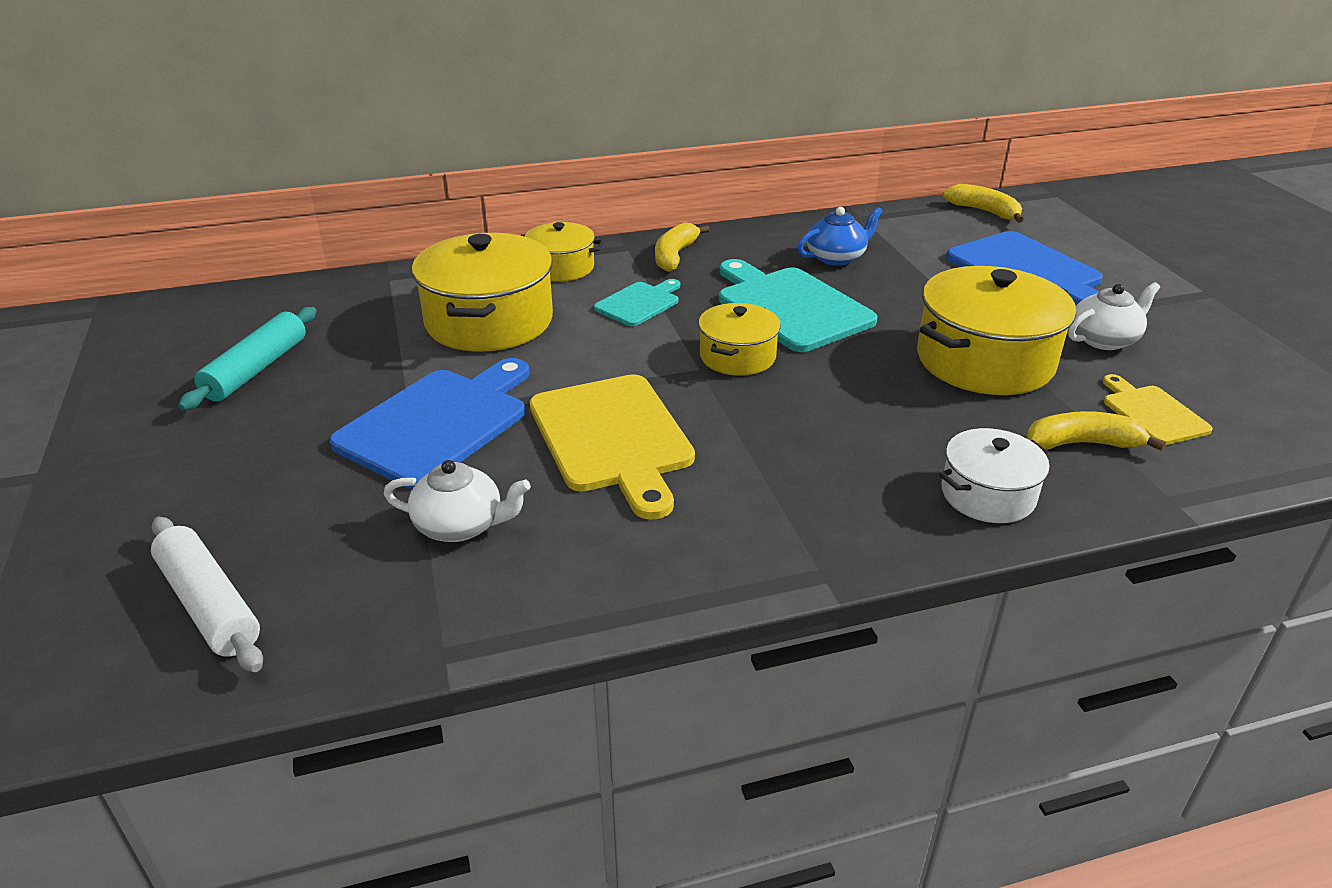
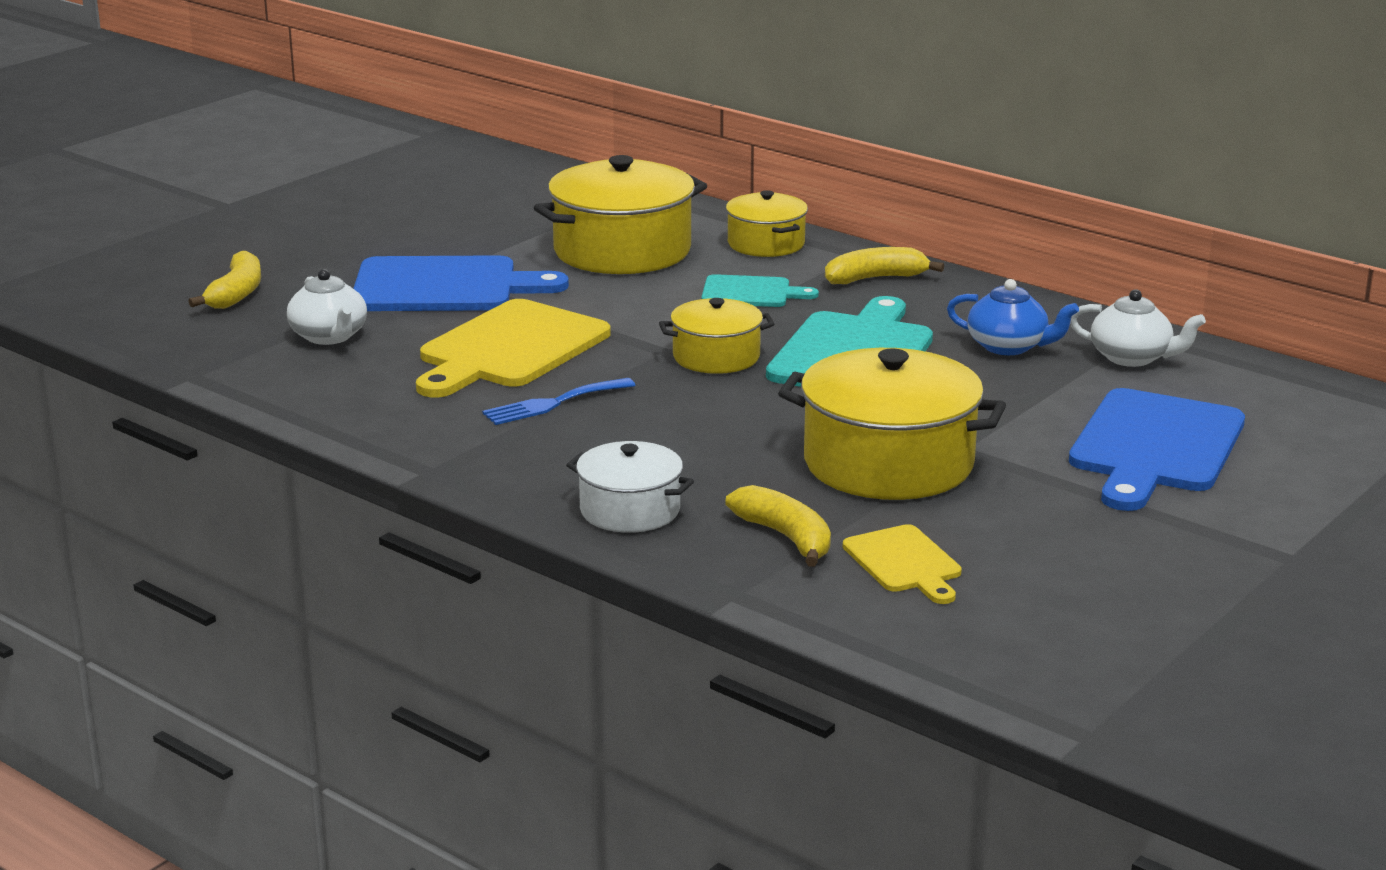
camera: 55 degrees right, 10 degrees down
(210, 604) = (164, 299): white rolling pin -> none
(257, 369) = (429, 208): turquoise rolling pin -> none
(747, 457) = (553, 403): none -> blue fork
(984, 211) = (1295, 392): yellow banana -> yellow banana (236, 293)
(1104, 339) = (1043, 515): white teapot -> white teapot (1132, 358)
(1152, 413) = (905, 563): yellow cutting board -> yellow cutting board turned 120 degrees clockwise

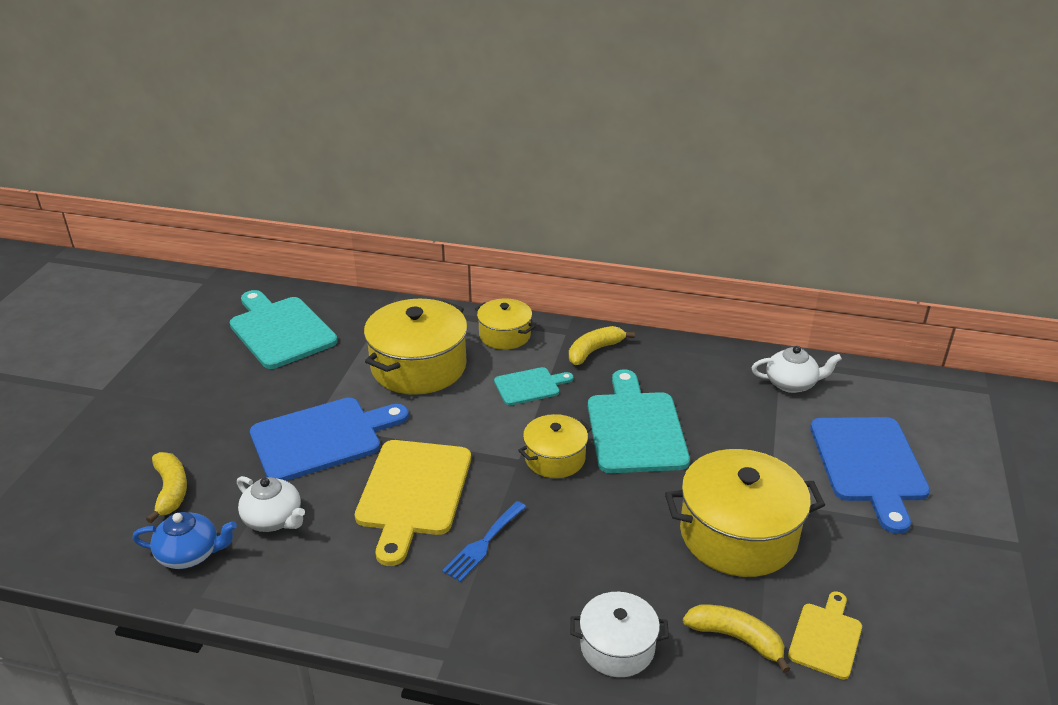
camera: 25 degrees left, 10 degrees up
(478, 191) = (280, 330): none -> turquoise cutting board
(905, 563) = (826, 637): yellow cutting board -> yellow cutting board turned 105 degrees counterclockwise
(1009, 346) = (718, 394): blue teapot -> blue teapot (190, 554)

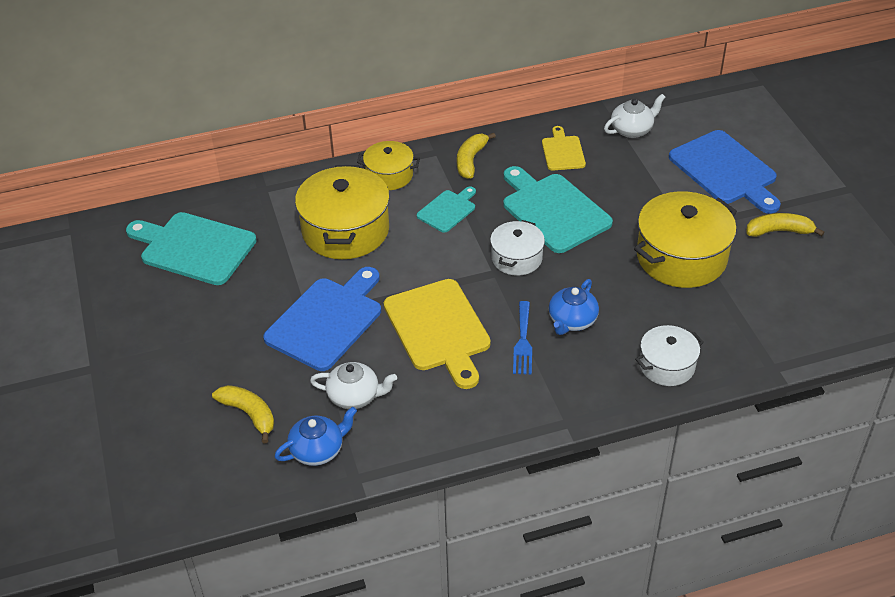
camera: 30 degrees left, 10 degrees up
(554, 546) = (572, 321): none -> blue teapot
(555, 458) = (516, 258): yellow pot -> white pot
(736, 638) = (731, 325): yellow banana -> yellow banana (779, 231)
(826, 637) = (781, 299): yellow cutting board -> yellow cutting board (562, 151)

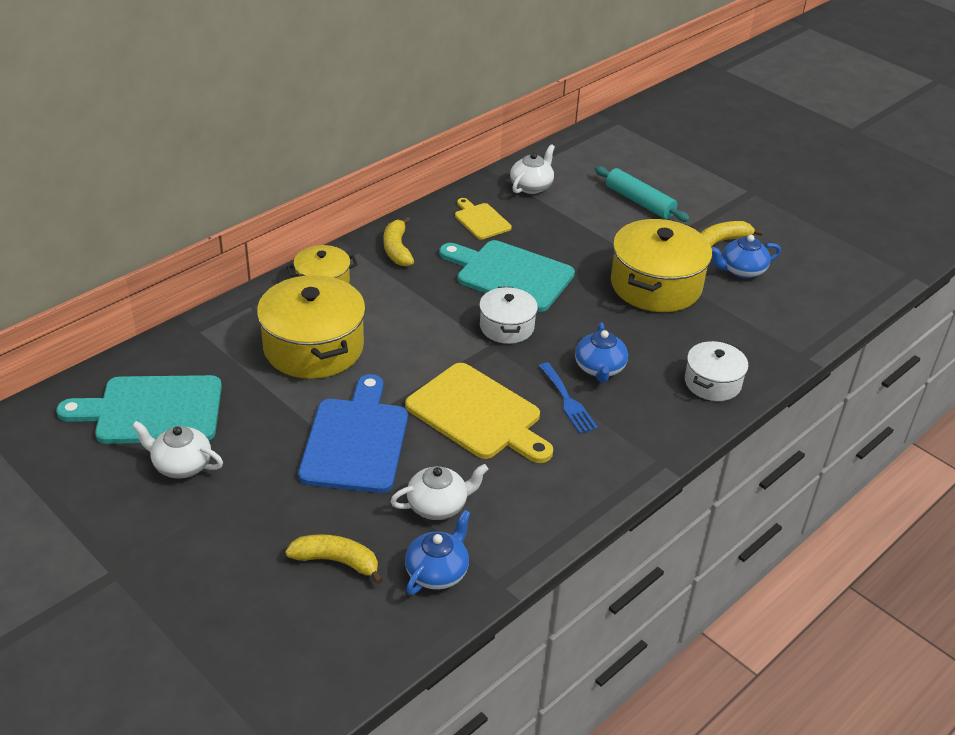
camera: 30 degrees left, 5 degrees down
(187, 298) = (181, 465): none -> white teapot
(448, 210) = (407, 300): turquoise cutting board -> none
(725, 171) = (639, 202): blue cutting board -> turquoise rolling pin
(777, 266) = (741, 270): none -> blue teapot

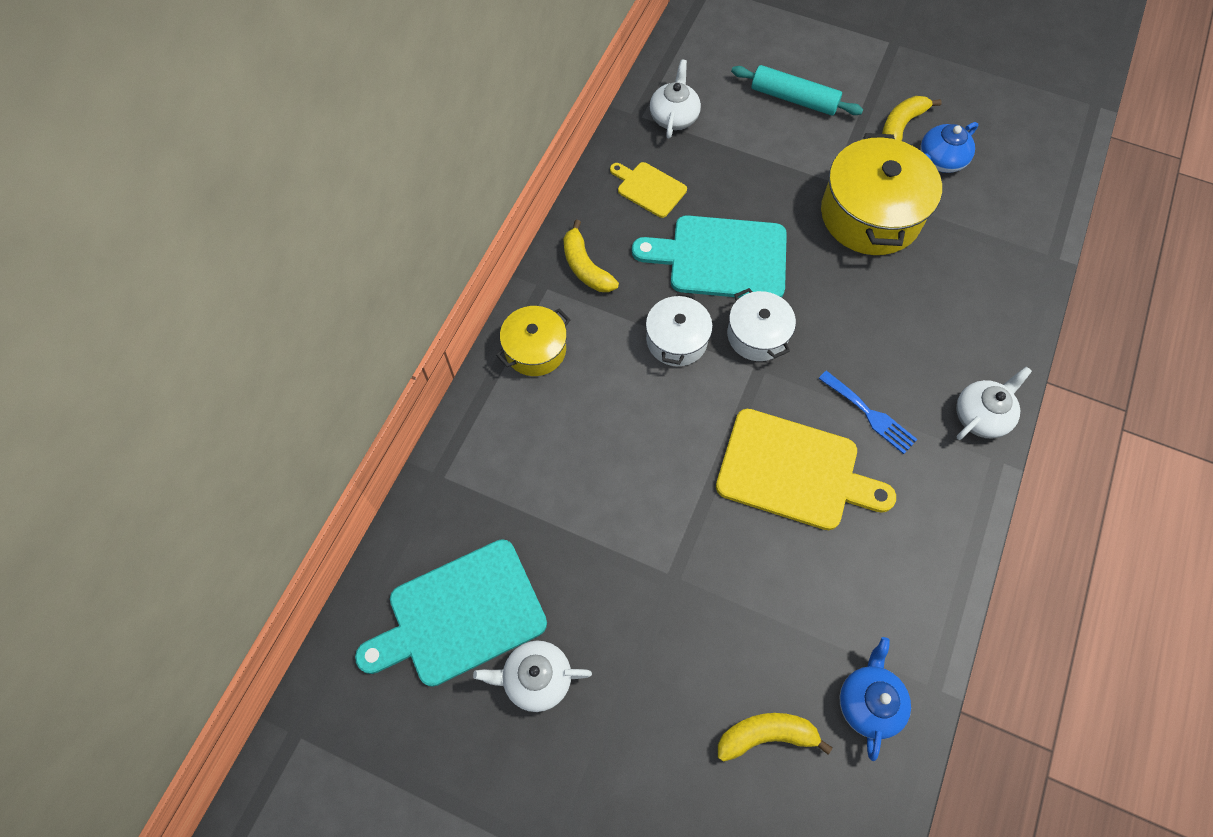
camera: 20 degrees left, 25 degrees up
(313, 347) = (578, 448): yellow pot -> none
(356, 440) = (694, 562): blue cutting board -> none
(438, 505) = (822, 613): white teapot -> white teapot (981, 415)
(599, 369) = (877, 356): blue teapot -> none
(712, 383) = (990, 330): white pot -> white pot (676, 340)

